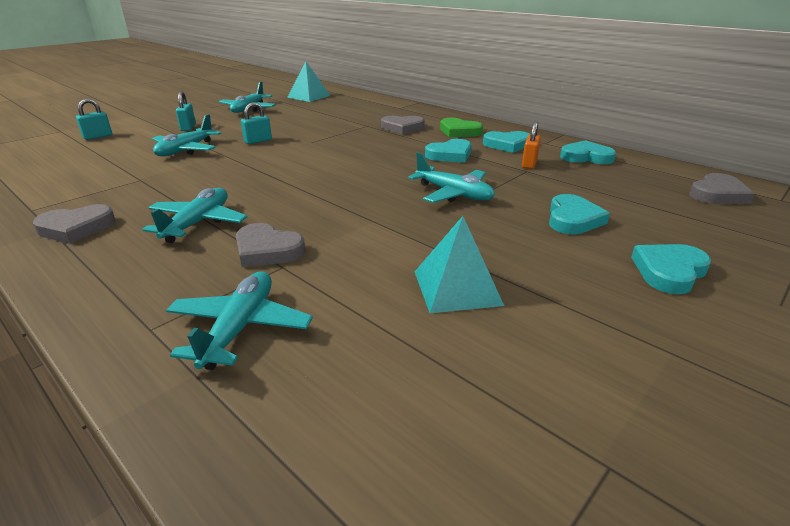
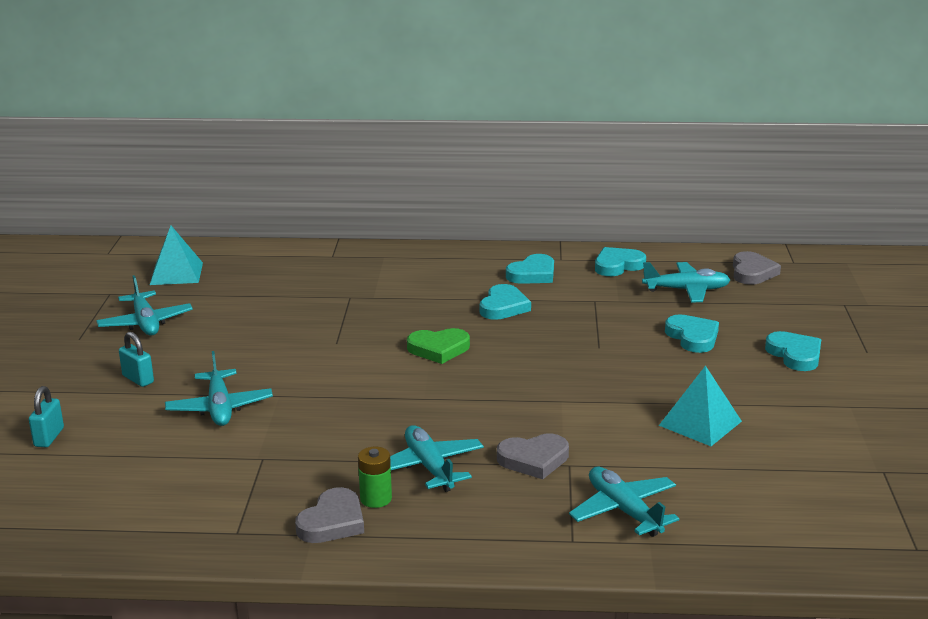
camera: 40 degrees left, 5 degrees down
(127, 226) = (376, 499): none -> green battery
(258, 141) = (274, 364): turquoise padlock -> none
(402, 128) = (394, 287): grey heart -> none
(453, 194) = (577, 349): turquoise plane -> turquoise plane (686, 290)
(459, 131) = (460, 272): green heart -> green heart (438, 349)
(529, 164) = (585, 291): orange padlock -> none
(669, 271) = (795, 355): turquoise heart -> turquoise heart turned 150 degrees clockwise

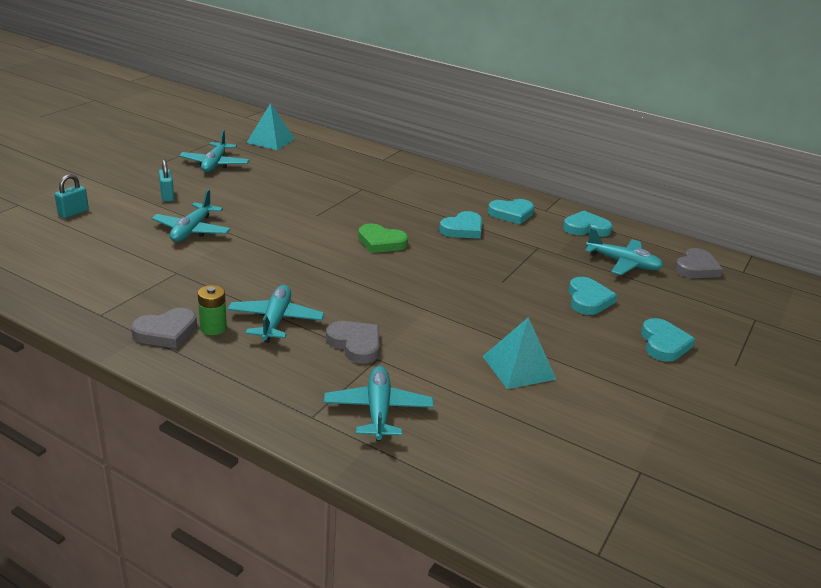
camera: 25 degrees right, 5 degrees up
(533, 459) = (355, 344): grey heart -> grey heart turned 150 degrees counterclockwise

